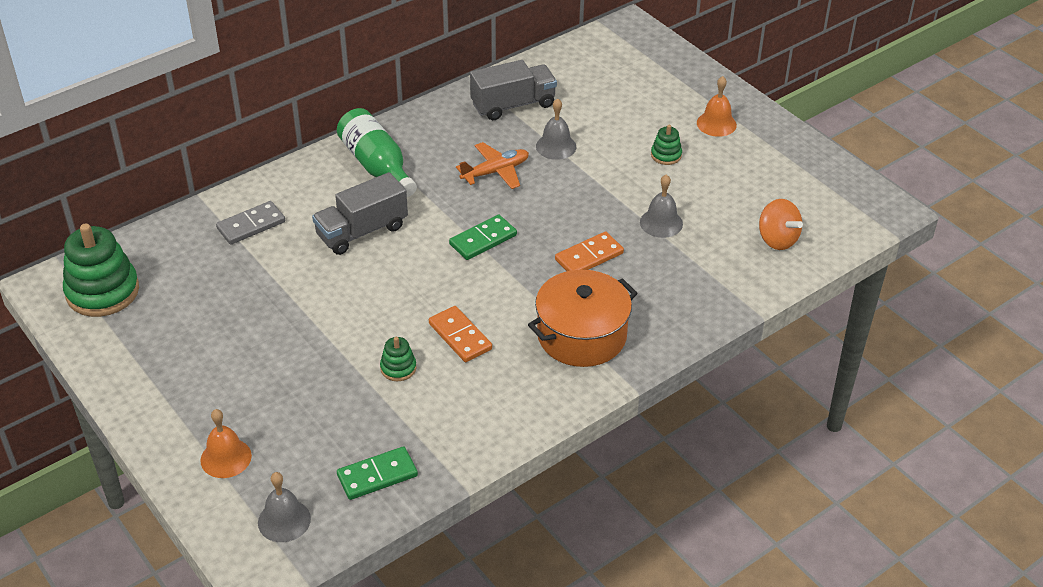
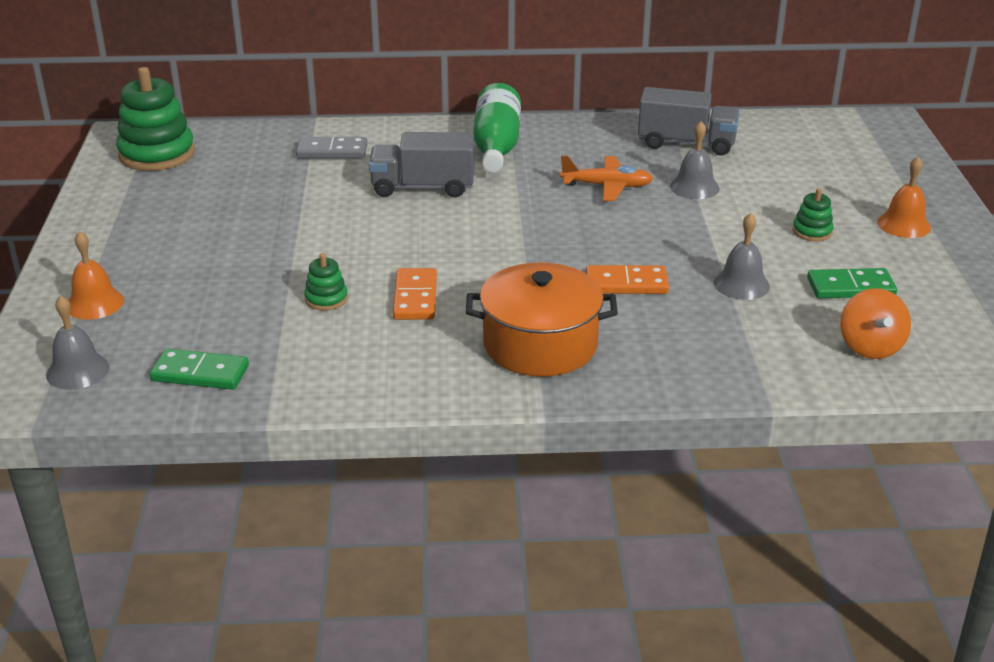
camera: 35 degrees right, 10 degrees down
(483, 240) = (531, 232): green domino -> green domino (851, 287)

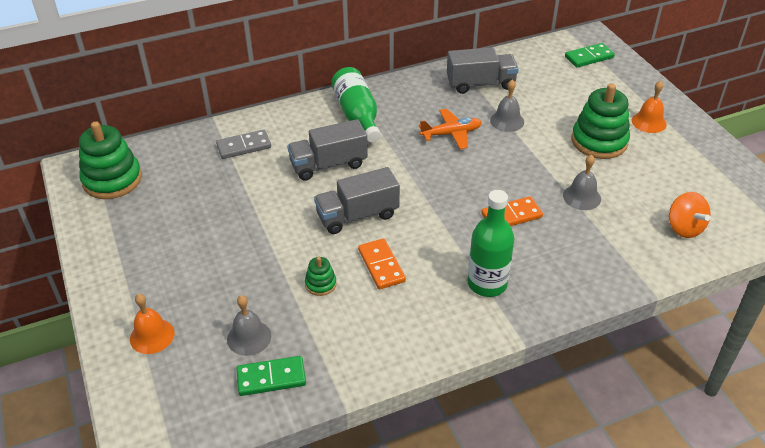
camera: 20 degrees left, 10 degrees up
(77, 371) = (178, 403): grey bell -> grey bell (249, 337)
(422, 243) = (357, 215): none -> grey truck
(540, 344) = (487, 283): orange pot -> green bottle
(812, 231) = (599, 141): green stacking toy -> green stacking toy, size x2.11
(851, 287) = (647, 182): green domino -> green domino (589, 57)

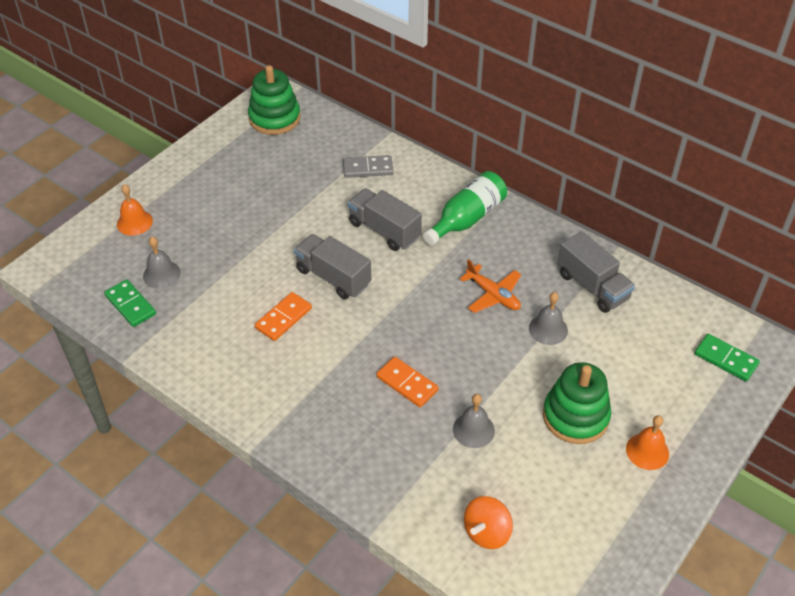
camera: 60 degrees right, 5 degrees up
(244, 146) = (368, 168): grey domino -> grey domino turned 45 degrees counterclockwise
(320, 284) = (239, 290): green stacking toy -> none
(487, 283) = (306, 398): green bottle -> none

